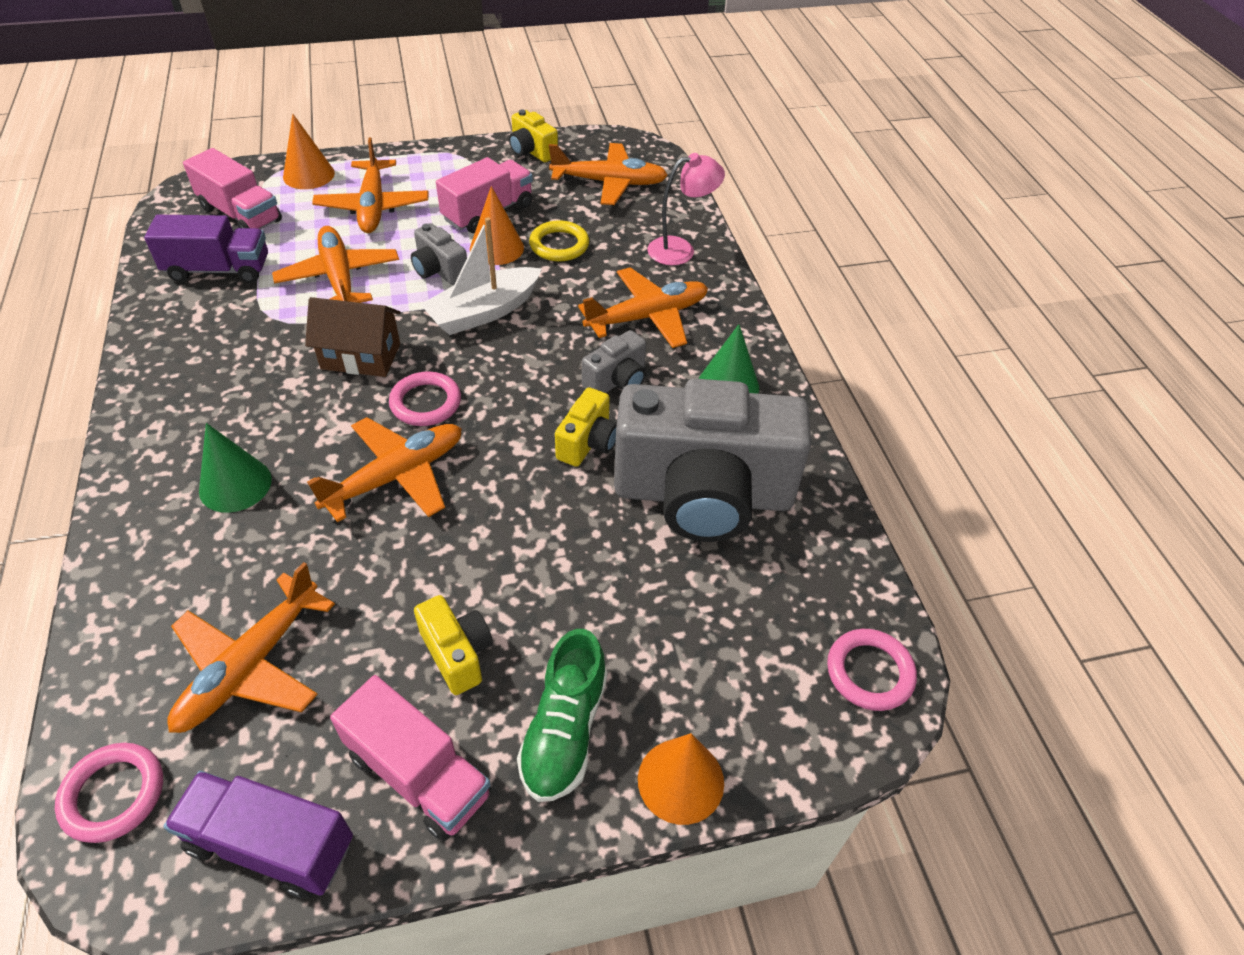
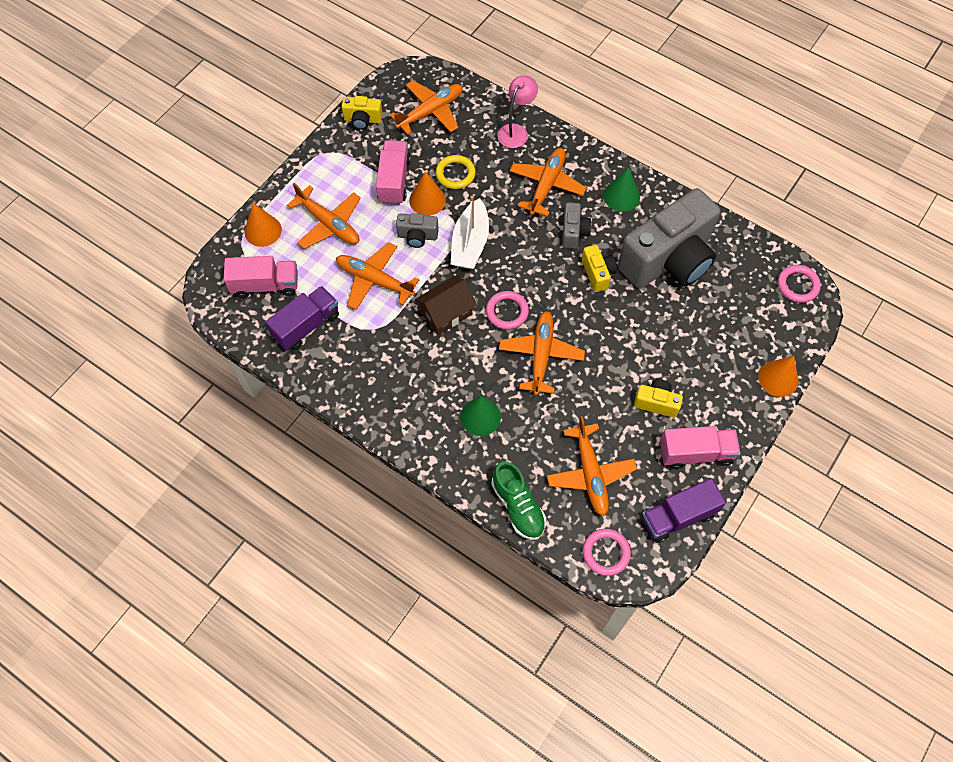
camera: 40 degrees left, 15 degrees up
(564, 731) = (724, 396): green shoe -> green shoe (518, 506)

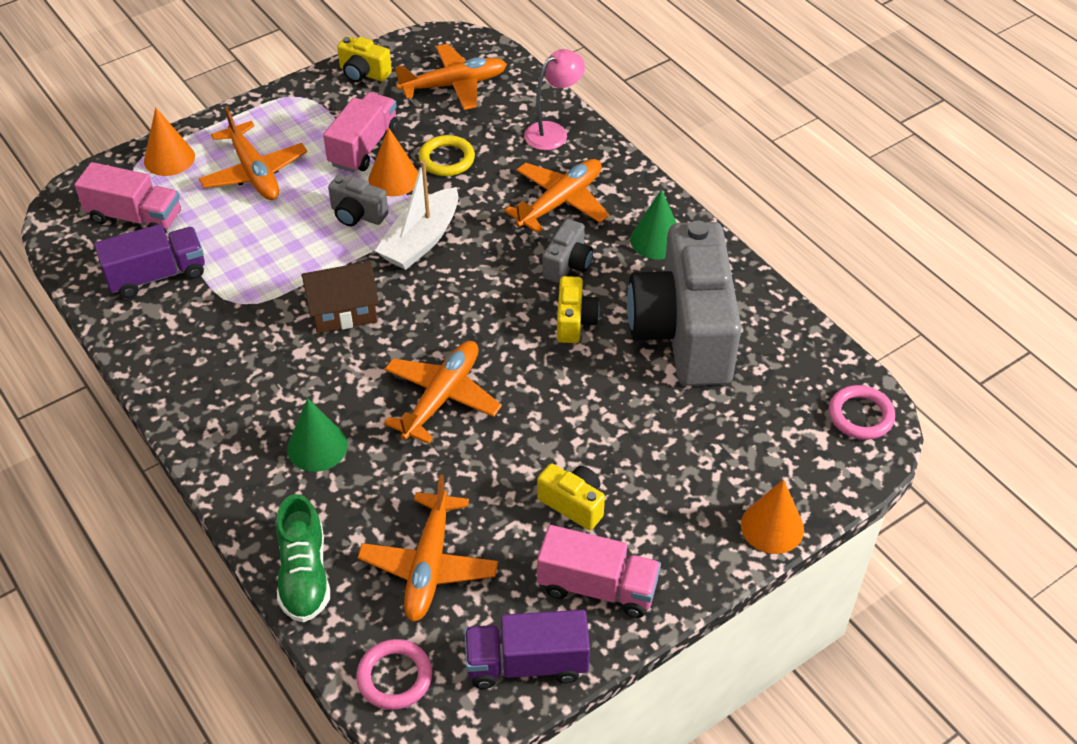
camera: 20 degrees right, 15 degrees down
(374, 280) = (273, 249): orange plane -> none
(507, 312) = (425, 332): pink ring -> none
(668, 260) = (684, 332): grey camera -> grey camera turned 105 degrees clockwise

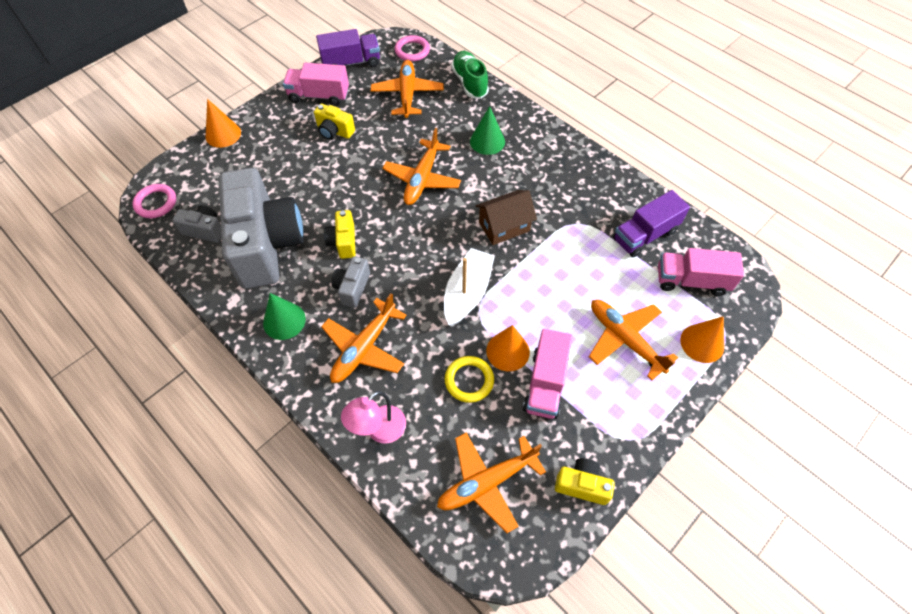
camera: 170 degrees right, 10 degrees up
(357, 215) = (524, 309): grey camera -> grey camera (204, 230)

